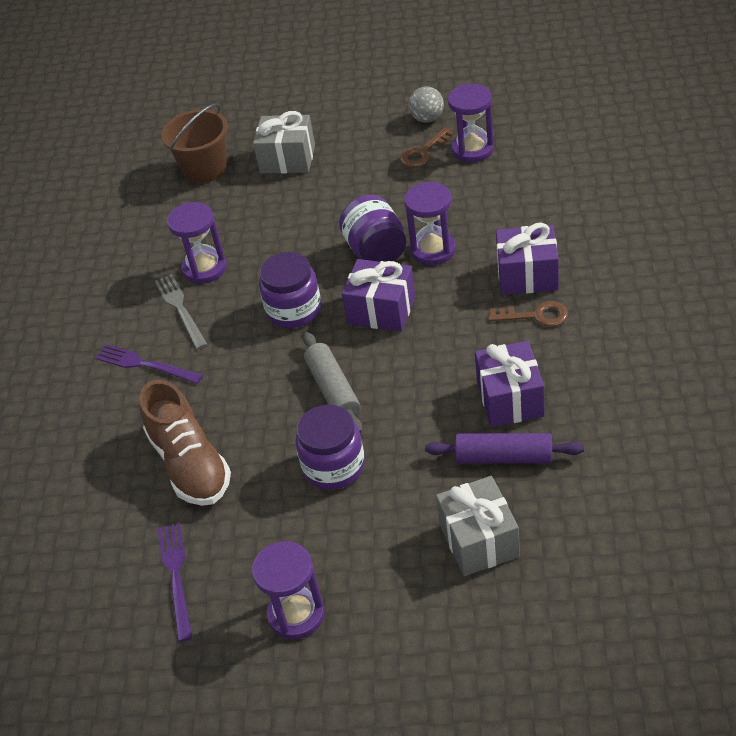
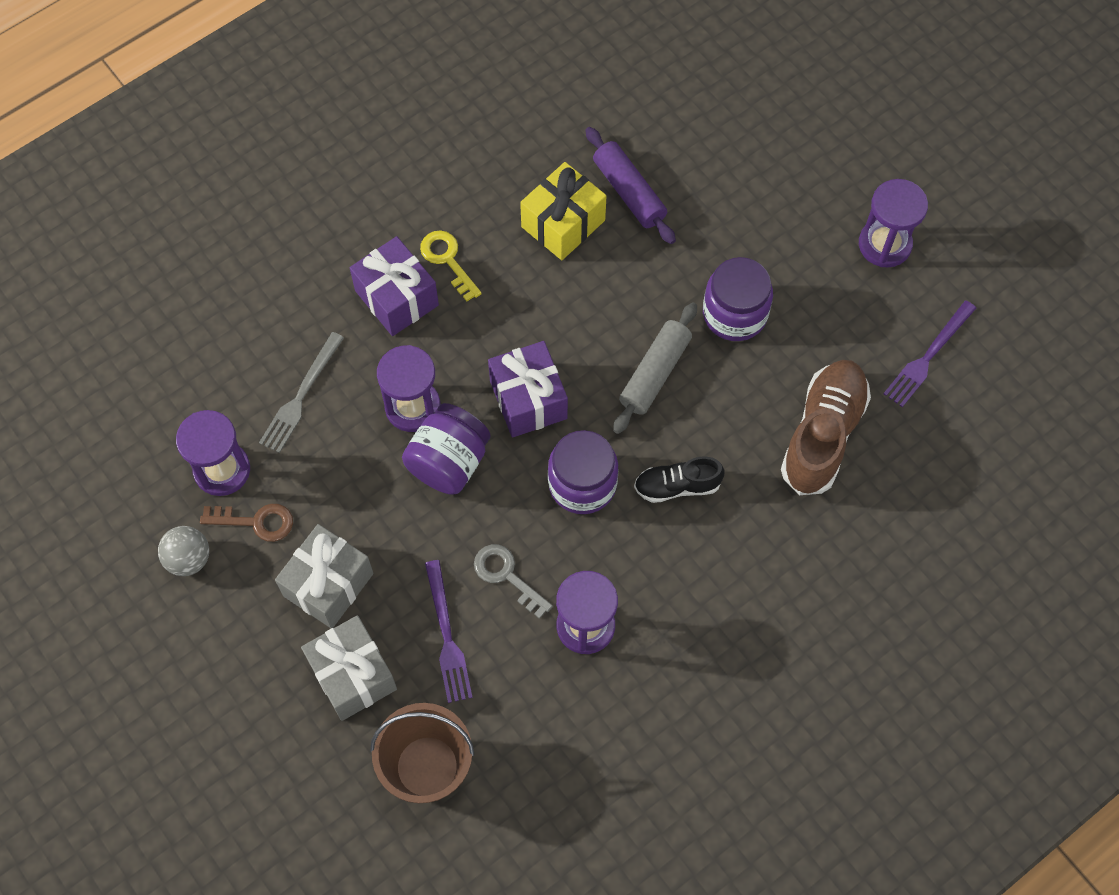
camera: 135 degrees left, 20 degrees up
(145, 365) = (750, 575): purple fork -> purple fork (447, 636)
(180, 309) = (657, 602): grey fork -> grey fork (301, 396)
(241, 358) = (677, 486): none -> black shoe
(274, 246) = (506, 576): none -> grey key
(479, 540) = (722, 163): grey gift -> grey gift (328, 584)
(510, 399) = (563, 223): purple gift -> yellow gift
(536, 316) = (447, 260): brown key -> yellow key

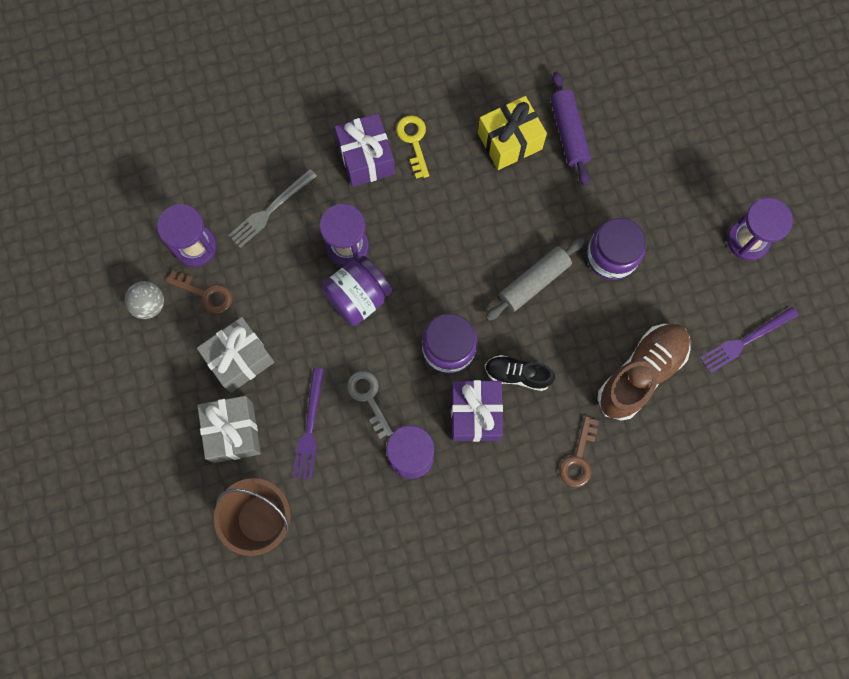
camera: 20 degrees right, 10 degrees up
(528, 399) = (433, 270): purple gift -> purple gift (475, 414)
(788, 557) = (578, 458): none -> brown key

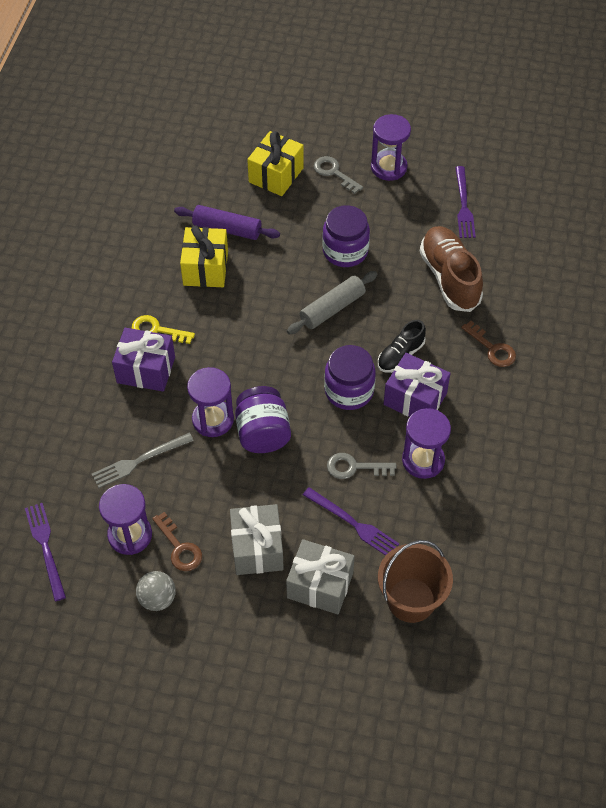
camera: 60 degrees left, 20 degrees down
(147, 187) = (45, 547): none -> purple fork
(205, 294) = (179, 547): brown key -> brown key turned 90 degrees clockwise
(270, 210) = (139, 461): grey fork -> grey fork turned 75 degrees clockwise
(534, 282) = (332, 308): grey rolling pin -> grey rolling pin turned 60 degrees clockwise
(665, 138) = (276, 175): none -> yellow gift
(705, 191) = (334, 173): none -> grey key

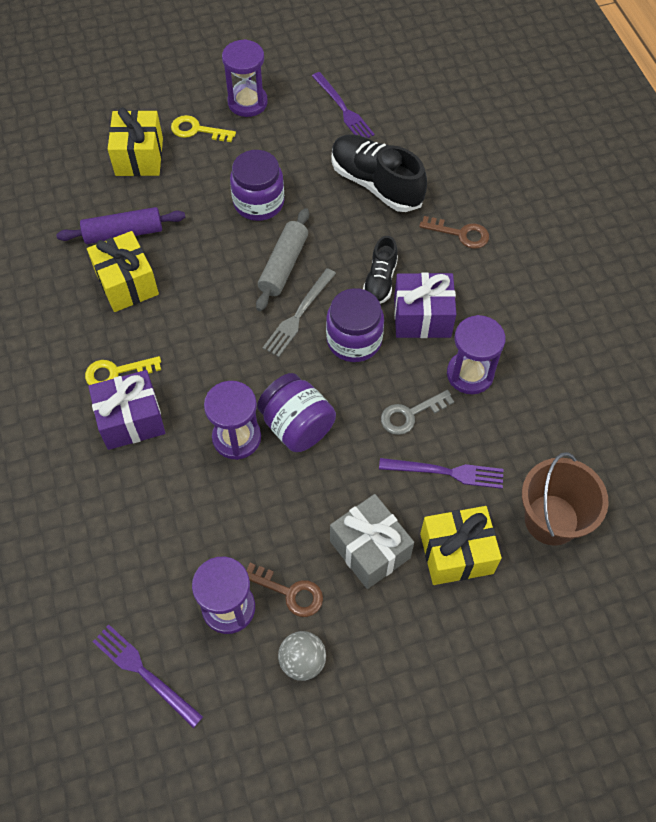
camera: 30 degrees left, 5 degrees up
(139, 461) = (187, 521): grey fork -> grey fork (298, 315)
(320, 585) = (456, 553): grey gift -> yellow gift
(334, 173) = (197, 130): grey key -> yellow key
(449, 278) = (376, 184): brown shoe -> black shoe

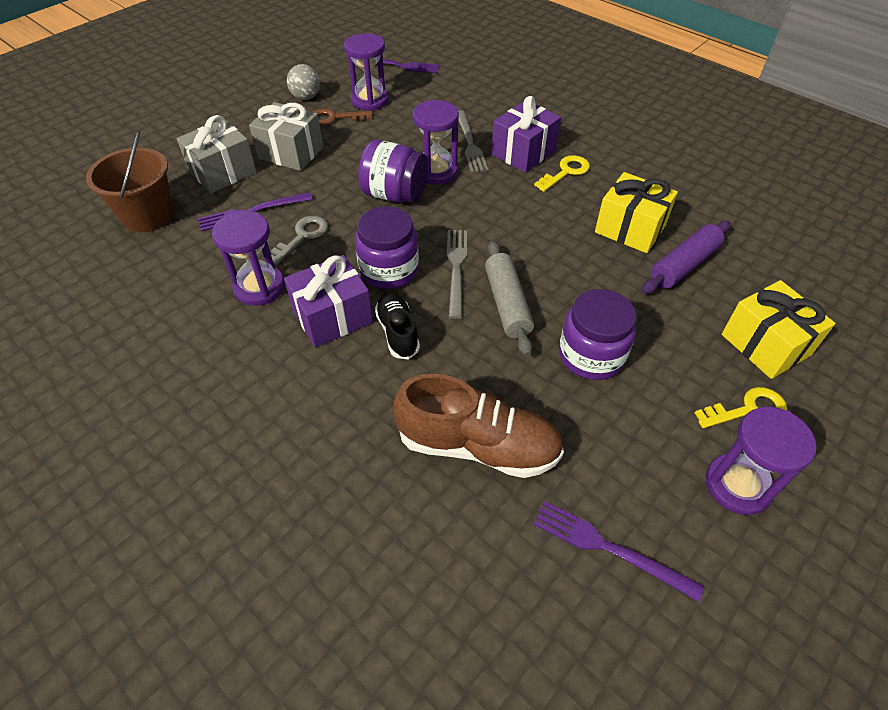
camera: 150 degrees right, 10 degrees down
(172, 463) = (469, 143): none -> grey fork
(376, 184) = (478, 446): black shoe -> brown shoe
(456, 553) = (223, 172): yellow gift -> grey gift
(460, 234) = (334, 429): brown key -> none

